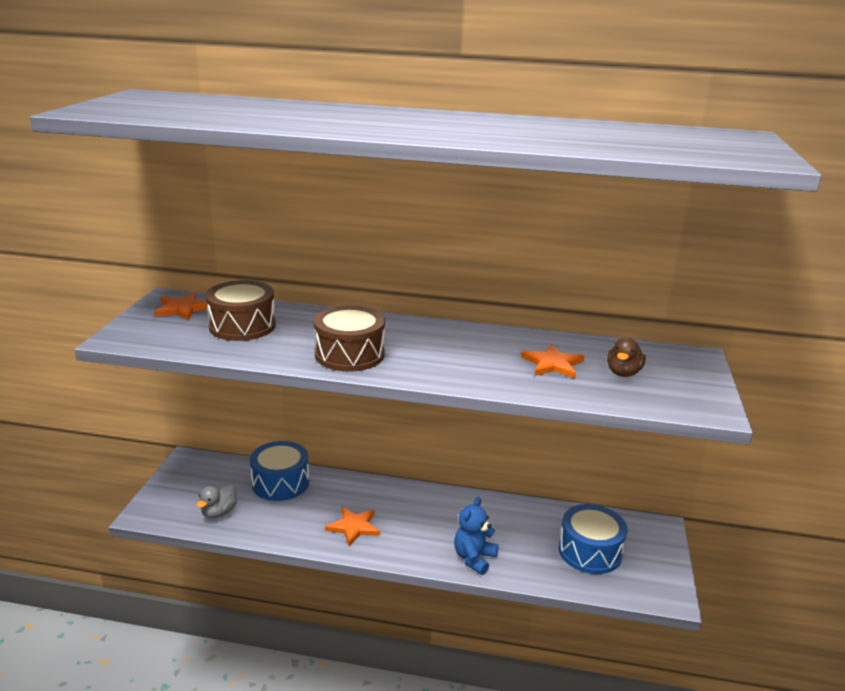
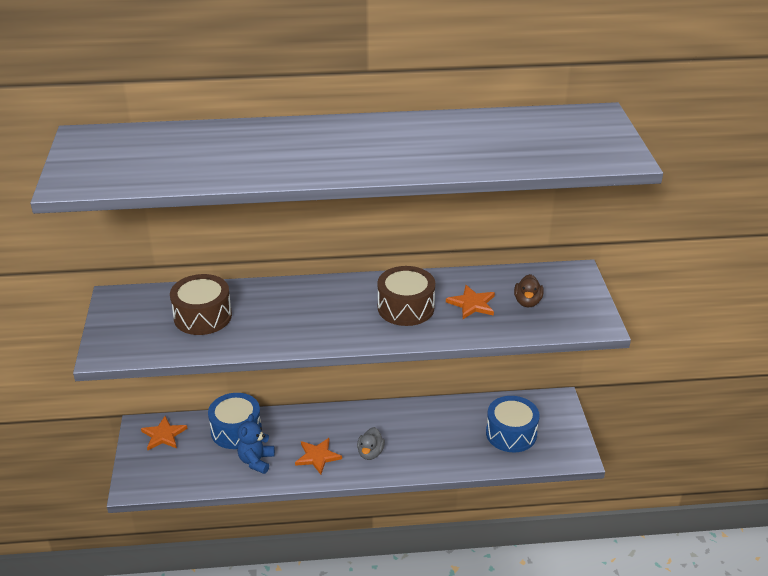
camera: 15 degrees left, 10 degrees up
(183, 308) = (137, 307): orange star -> orange star (163, 435)
(219, 513) = (197, 471): grey duck -> grey duck (370, 453)
(349, 354) = (309, 329): brown drum -> brown drum (406, 308)
(474, 558) = (424, 461): blue teddy bear -> blue teddy bear (256, 461)

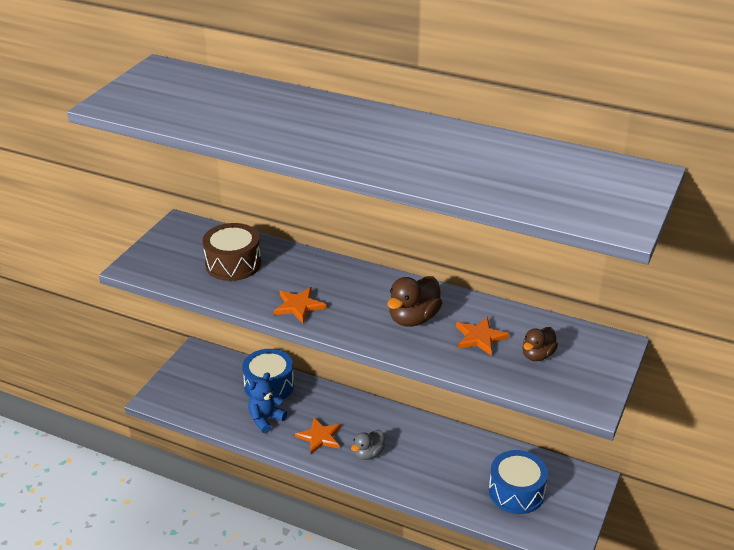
camera: 30 degrees right, 0 degrees up
(163, 435) = (209, 366): orange star -> orange star (299, 306)
(406, 308) = (413, 318): brown drum -> brown duck

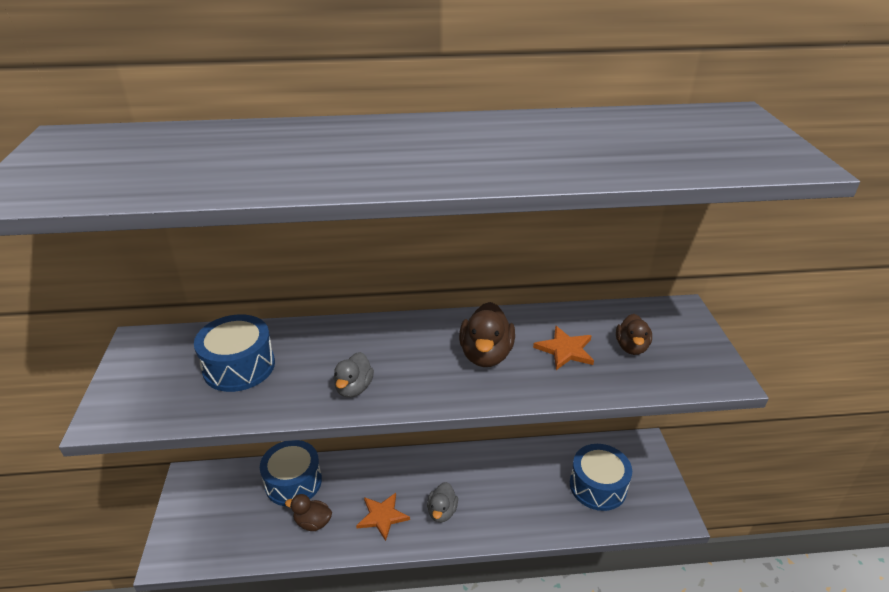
camera: 30 degrees left, 0 degrees up
(233, 264) = (239, 366): brown drum -> blue drum
(265, 419) = (313, 522): blue teddy bear -> brown duck
(299, 306) = (354, 388): orange star -> grey duck

